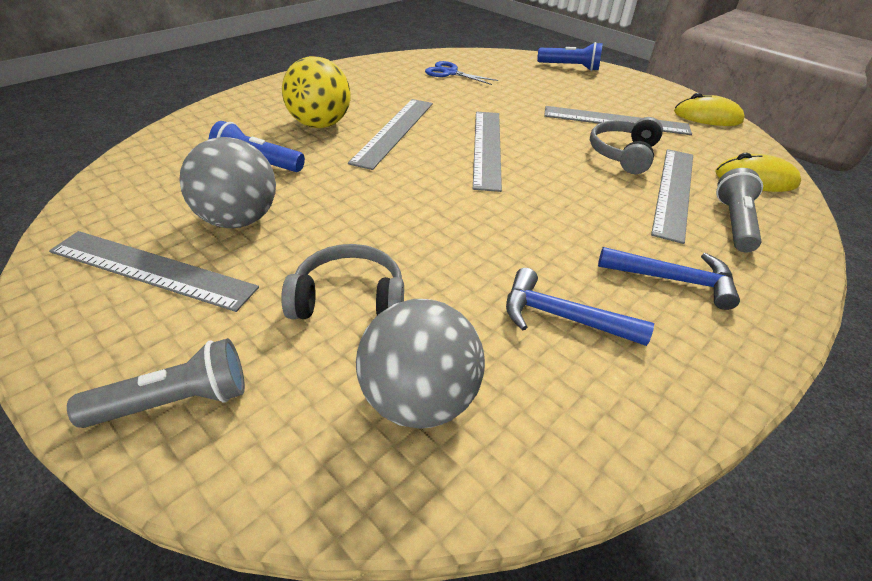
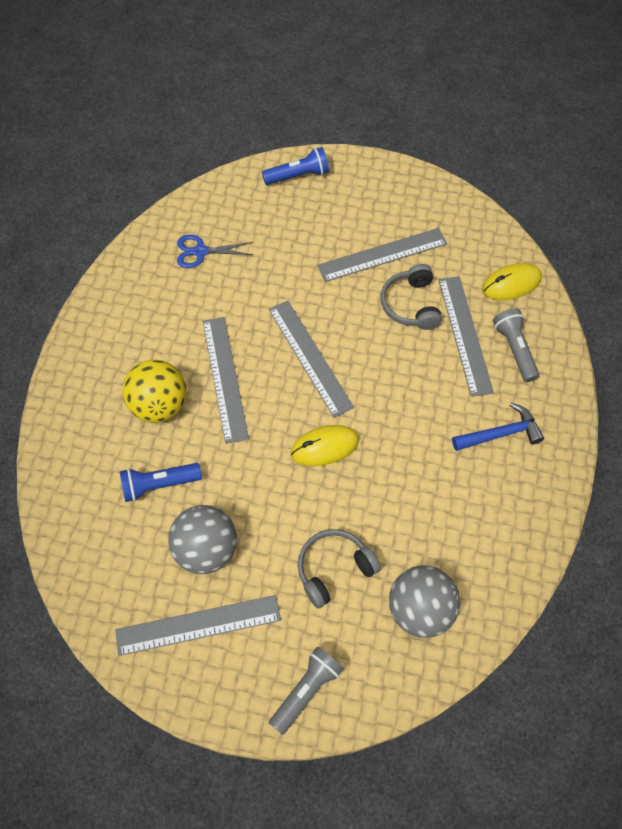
camera: 30 degrees left, 20 degrees up
(562, 317) = (456, 506): blue hammer -> none
(707, 117) = (447, 205): yellow mouse -> yellow mouse (324, 447)

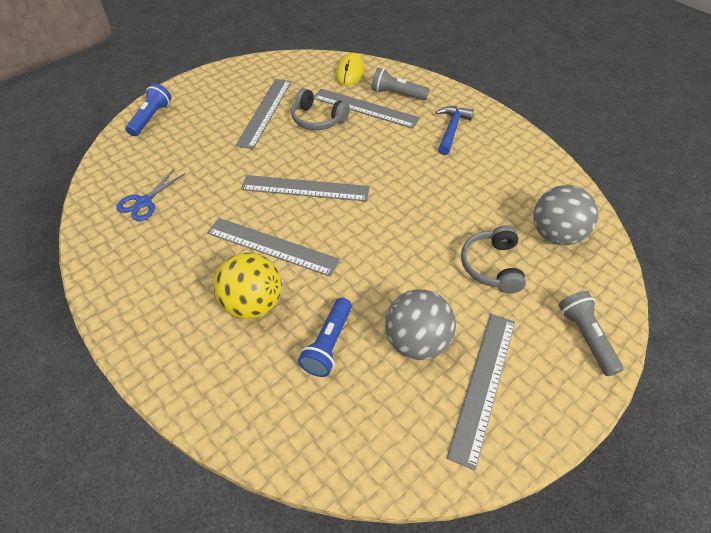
camera: 55 degrees left, 10 degrees down
(324, 447) = (386, 218): yellow mouse -> none

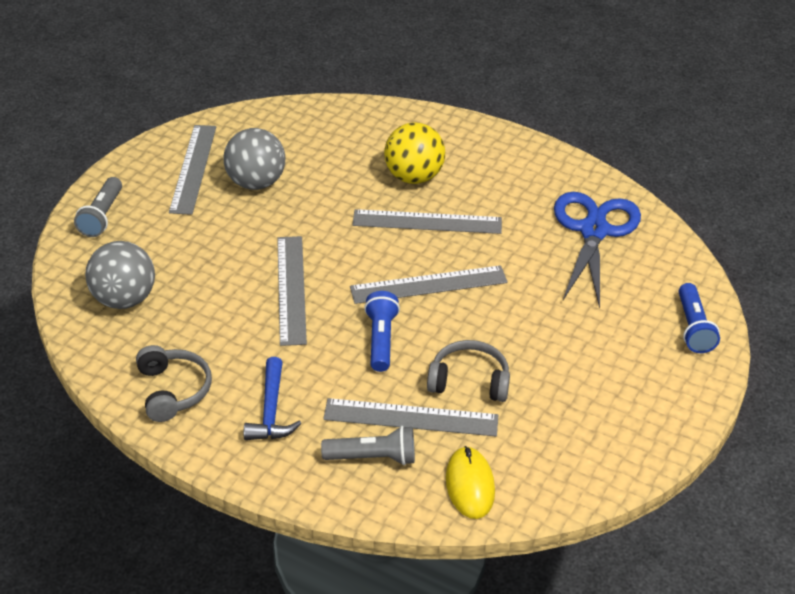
camera: 160 degrees right, 10 degrees down
(144, 202) = (594, 231): blue scissors -> blue scissors, size x1.92
(265, 112) = (550, 374): grey ruler -> grey ruler (291, 289)
(328, 344) = (331, 166): blue flashlight -> blue flashlight (381, 340)
(492, 266) = (194, 253): grey headphones -> grey headphones (173, 390)
(585, 337) = (102, 216): grey flashlight -> grey flashlight turned 45 degrees clockwise

